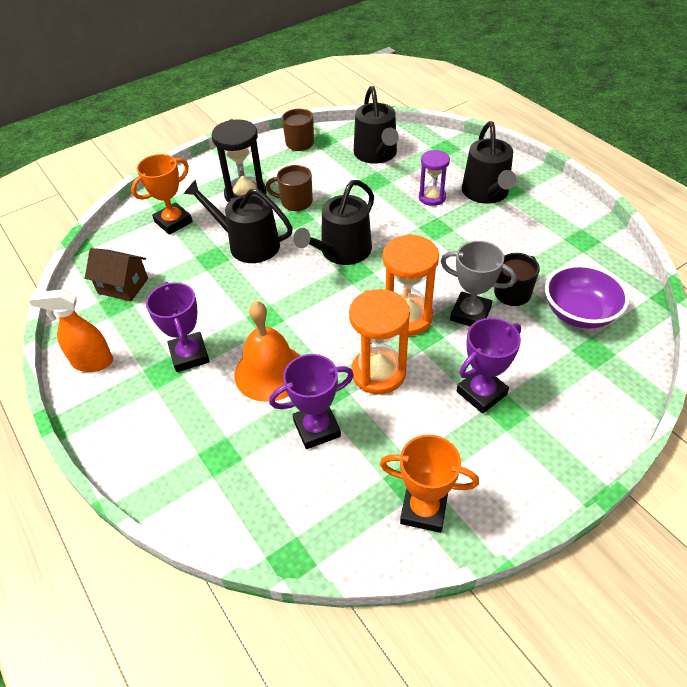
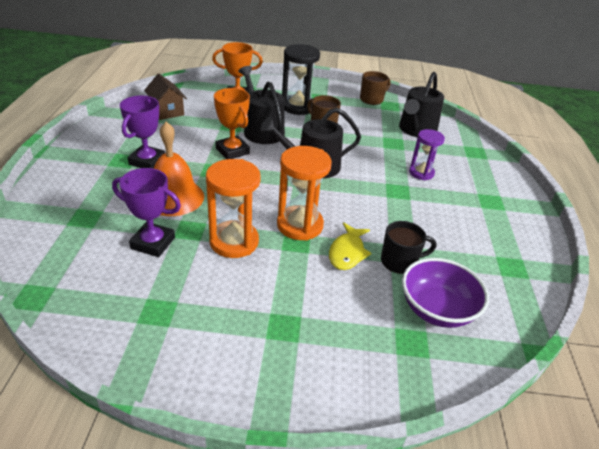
camera: 35 degrees right, 10 degrees down
(92, 362) = (99, 134): orange spray bottle -> none
(423, 509) = (141, 336): orange trophy -> orange trophy (232, 151)
(470, 314) = (347, 252): grey trophy -> yellow fish
(481, 393) = (283, 302): purple trophy -> none
(486, 193) = (469, 193): black watering can -> none

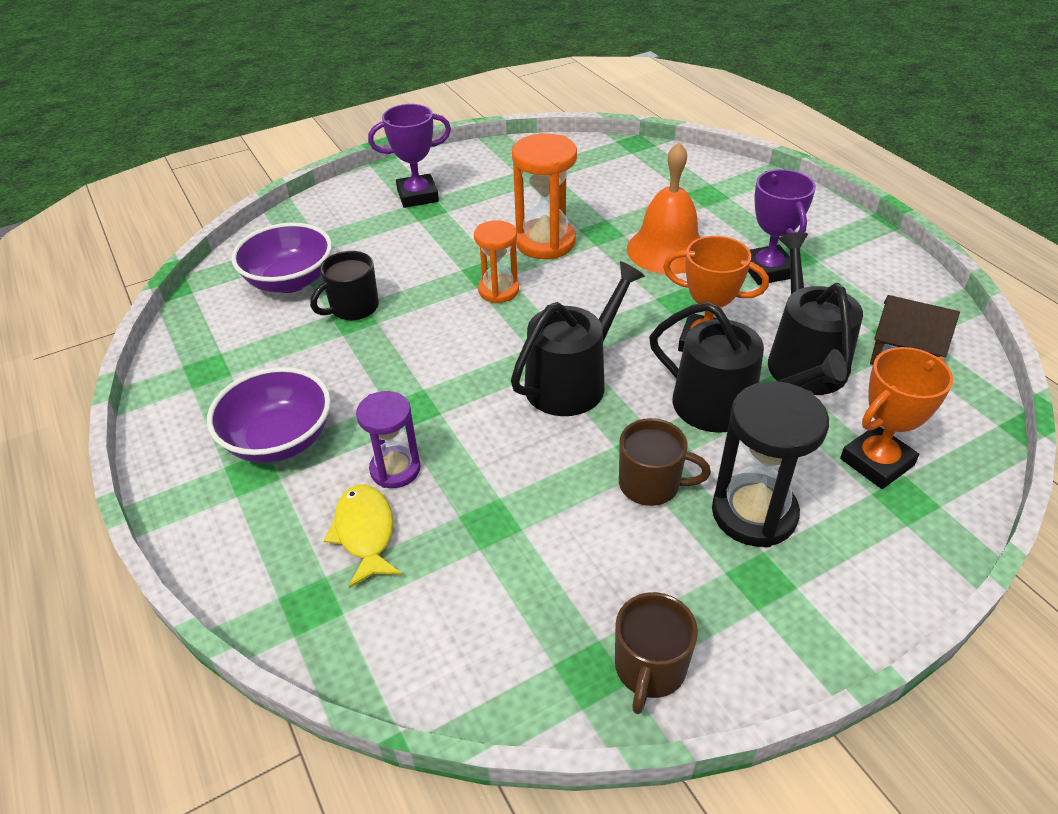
camera: 150 degrees right, 5 degrees up
(153, 243) = (614, 206): purple trophy -> purple trophy (417, 196)
(300, 225) = (498, 290): orange hourglass -> orange hourglass, size x0.64
(347, 252) = (419, 289): yellow fish -> yellow fish (365, 533)
(416, 130) = (470, 601): black watering can -> black watering can (803, 359)
(473, 208) = (279, 440): none -> purple bowl

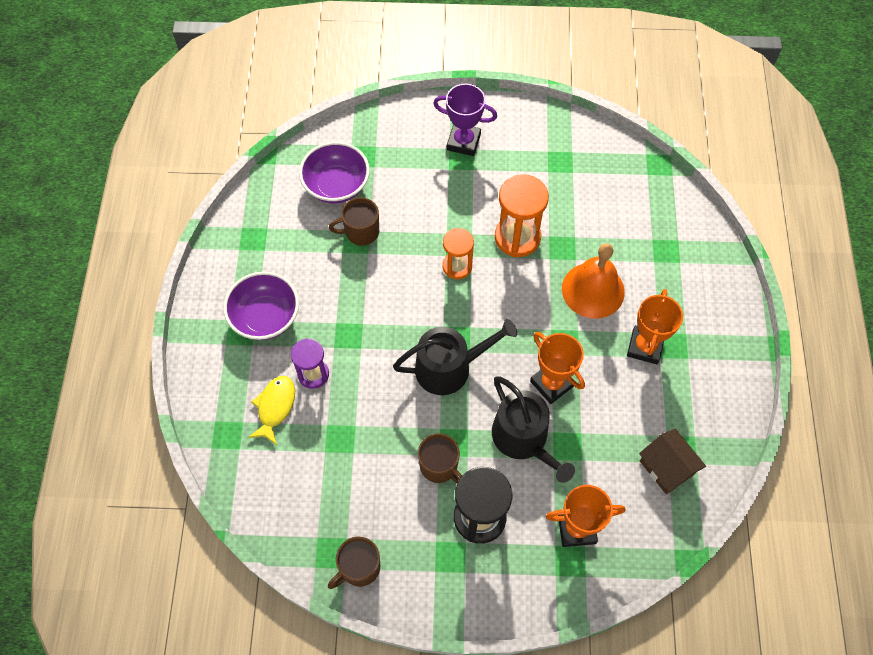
camera: 30 degrees right, 20 degrees up
(353, 307) = (361, 232): black mug -> brown mug
(767, 270) = (645, 347): purple trophy -> orange trophy
(803, 359) = (601, 433): black watering can -> none

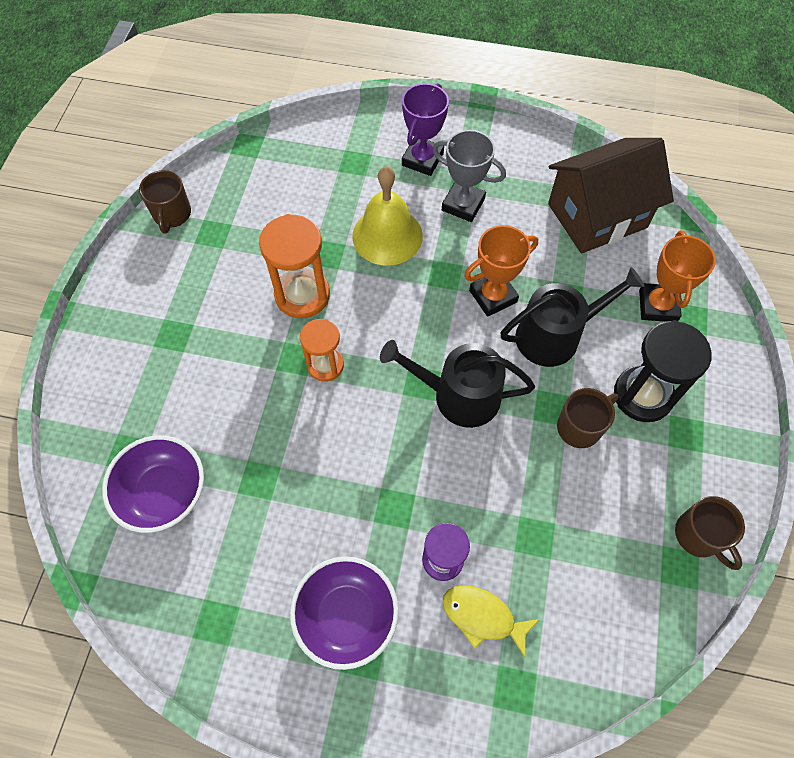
camera: 80 degrees left, 0 degrees up
(361, 232) = (246, 471): brown mug -> brown mug (172, 214)
(450, 367) = (458, 395): black watering can -> black watering can turned 75 degrees counterclockwise
(463, 142) = (149, 328): purple trophy -> purple trophy (422, 159)
(593, 290) = (387, 236): orange bell -> yellow bell
(645, 347) = (463, 204): orange trophy -> grey trophy
(666, 467) = (597, 216): brown house -> brown house, size x1.81

